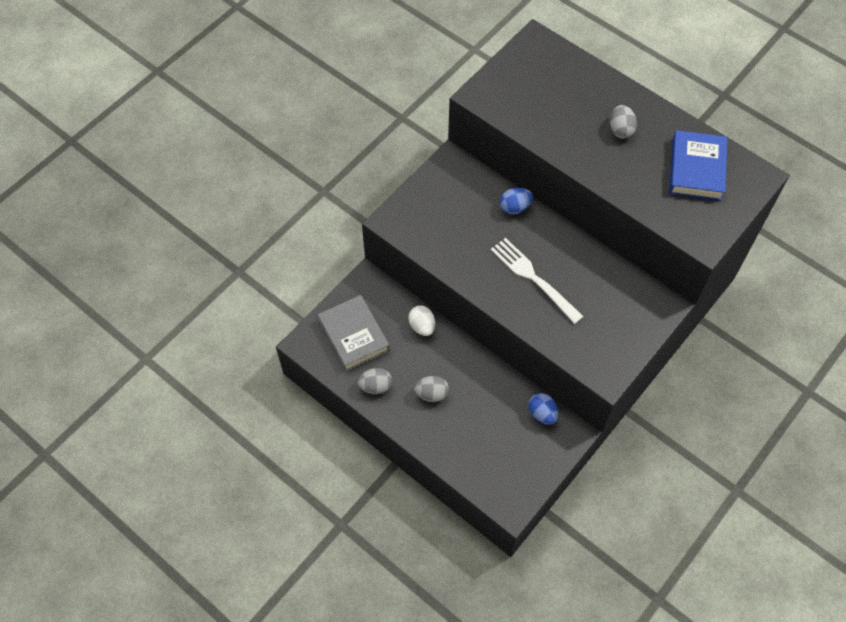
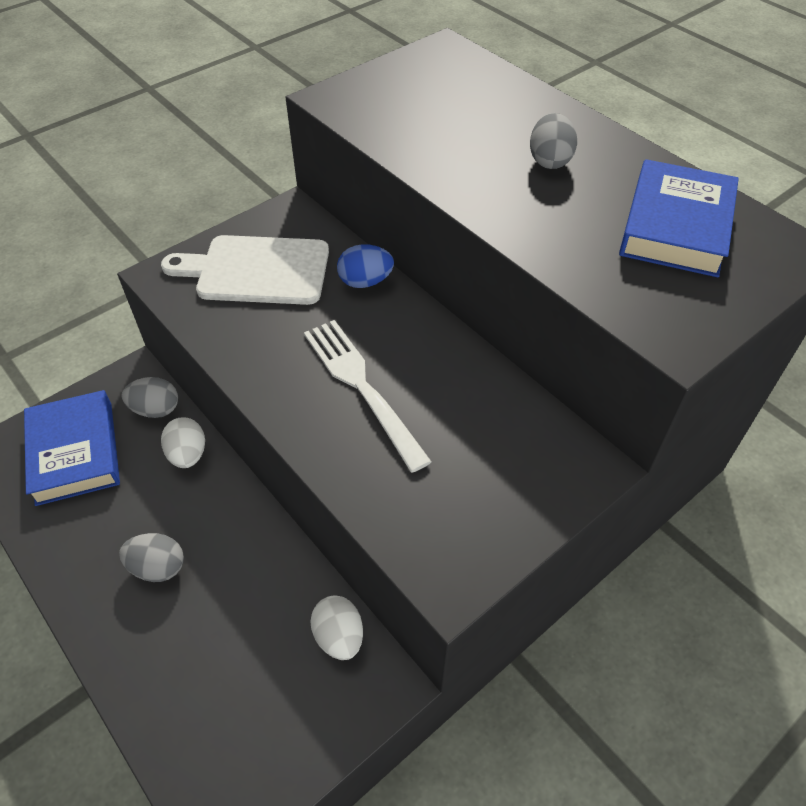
camera: 10 degrees right, 10 degrees down
(354, 335) = (75, 452): grey book -> blue book
(375, 386) = (70, 538): grey egg -> grey egg (156, 409)
(447, 209) = (257, 270): none -> white cutting board
(542, 413) = (339, 636): blue egg -> white egg

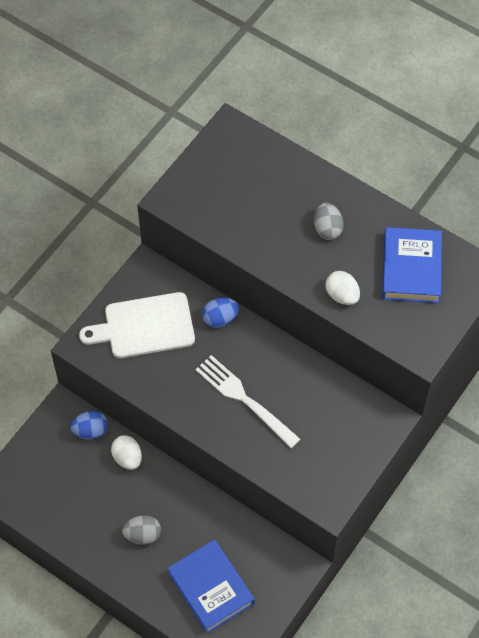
camera: 15 degrees left, 10 degrees up
(75, 452) = (52, 475): blue book -> blue book (211, 588)
(156, 409) = (90, 431): grey egg -> blue egg
(339, 636) = (266, 547): white egg -> white egg (342, 295)

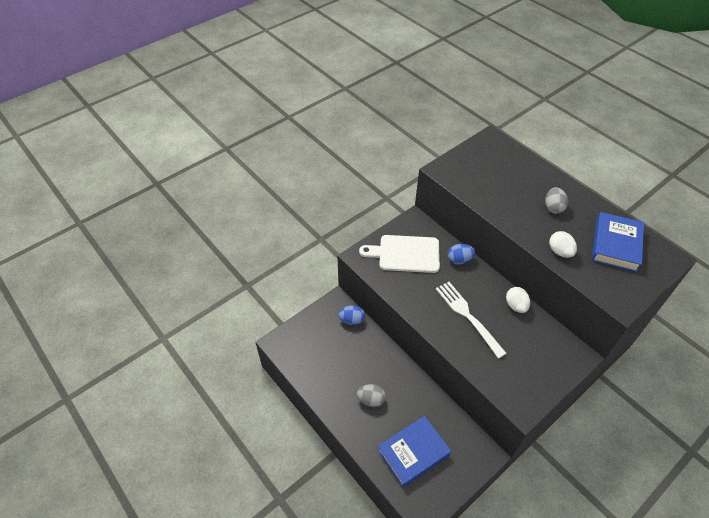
camera: 15 degrees right, 10 degrees down
(127, 458) = (373, 344): white egg -> white egg (515, 306)
(211, 588) = (413, 453): blue book -> blue book turned 75 degrees clockwise

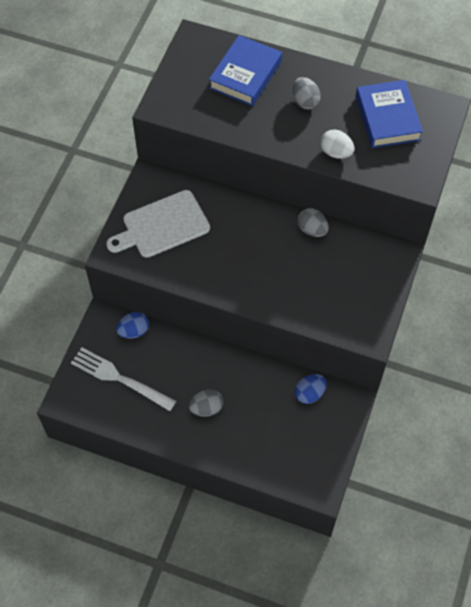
camera: 30 degrees left, 10 degrees up
(413, 453) = (280, 438): blue book -> blue book (245, 75)
(459, 260) = (226, 204): blue egg -> blue egg (310, 393)
(468, 316) = (269, 266): white fork -> white fork (119, 378)
(515, 306) = (312, 230): white egg -> grey egg

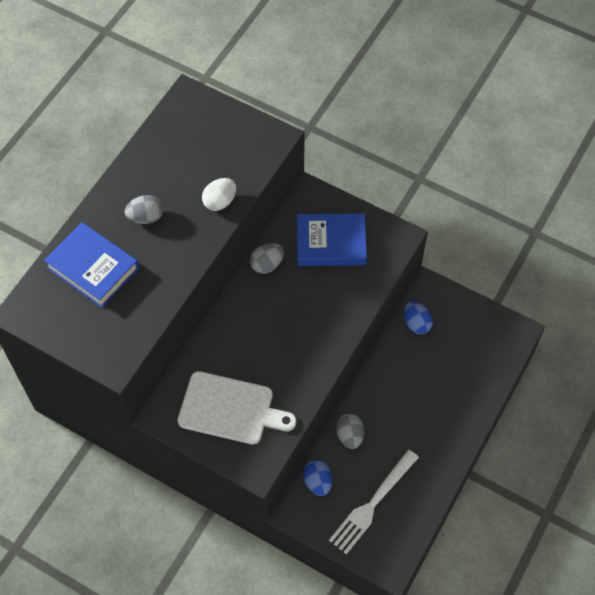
camera: 80 degrees left, 0 degrees up
(162, 226) = (230, 409): white cutting board -> white cutting board turned 60 degrees counterclockwise
(206, 408) = (419, 421): grey egg -> grey egg (349, 436)
(387, 118) = (188, 148): blue book -> blue book (331, 243)

